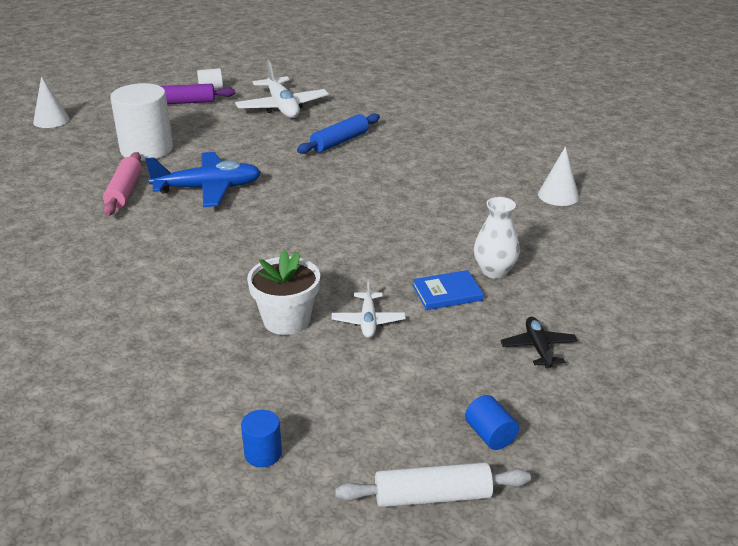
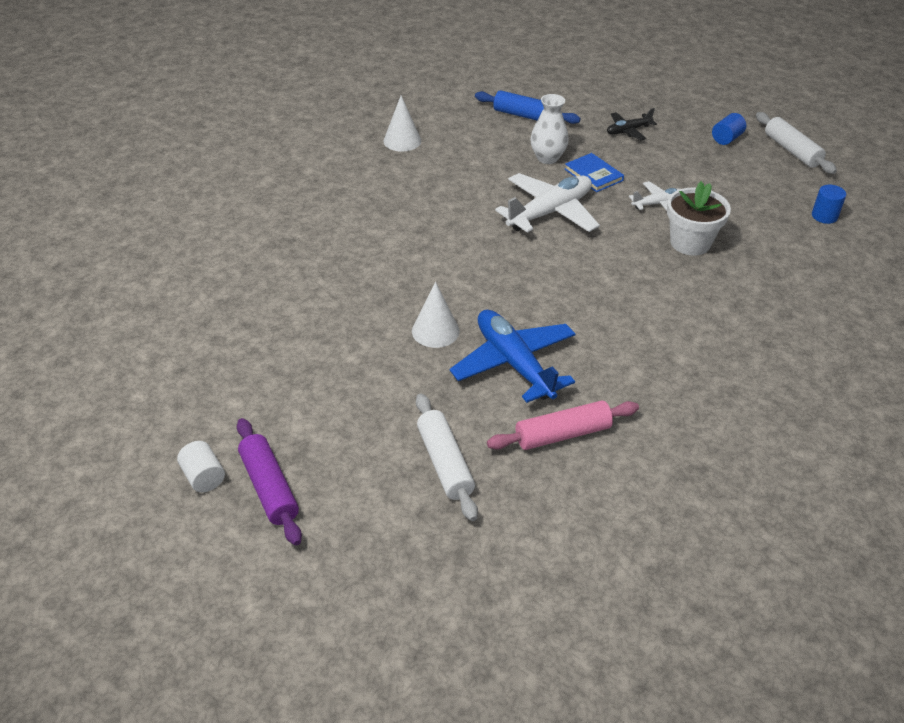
camera: 110 degrees left, 10 degrees up
(51, 120) = (398, 641): white cone -> white cone (435, 331)
(146, 149) = (445, 463): white cylinder -> white rolling pin
(282, 107) = (255, 372): white plane -> white plane (549, 212)
(340, 142) = (346, 293): blue rolling pin -> blue rolling pin (526, 116)

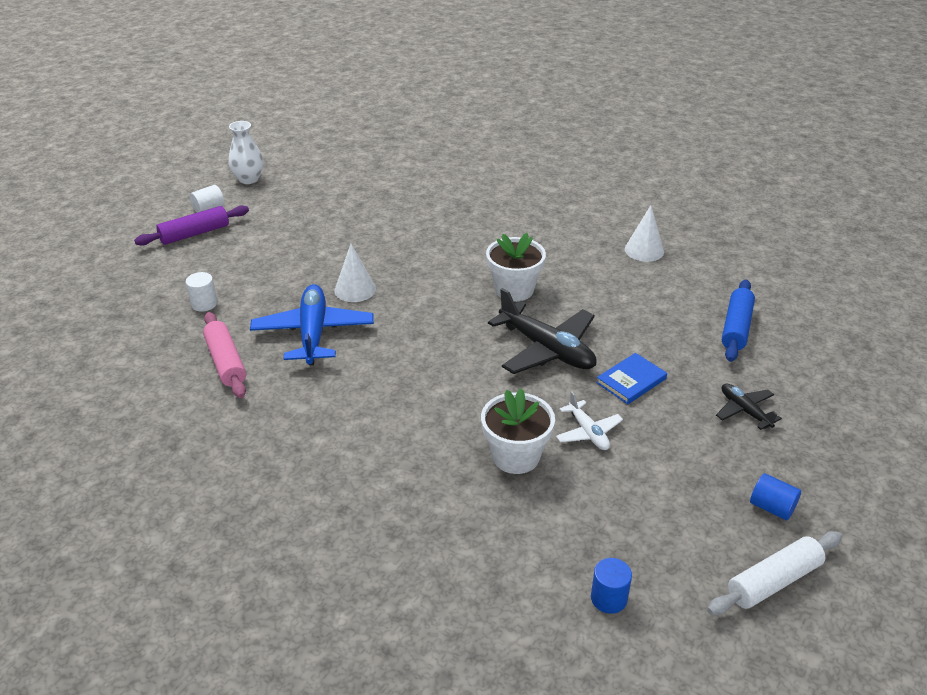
camera: 85 degrees right, 5 degrees down
(445, 463) = (204, 304): white rolling pin -> white cylinder
(454, 221) = (514, 290): none -> white flower pot
(514, 364) = (313, 333): blue plane -> blue plane turned 60 degrees counterclockwise
(547, 158) = (652, 346): white vase -> white vase (248, 179)
(549, 212) = (546, 349): white plane -> black plane

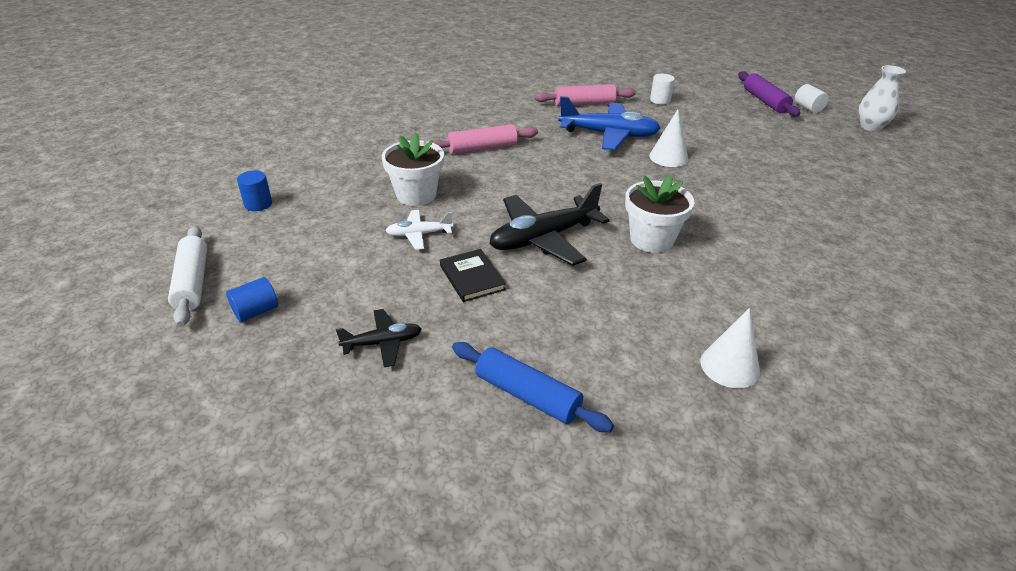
camera: 105 degrees right, 0 degrees up
(382, 428) = (482, 148): none -> pink rolling pin
(631, 381) = (472, 277): blue book -> black book

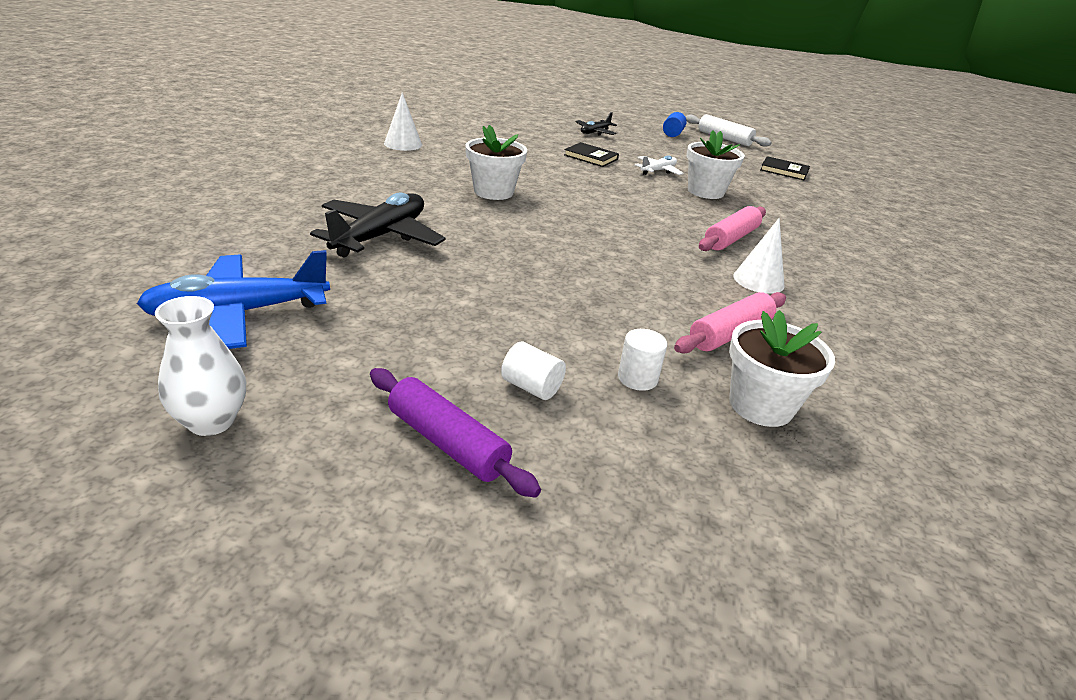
camera: 145 degrees right, 5 degrees down
(258, 204) = (784, 171): blue cylinder -> black book
(527, 395) = (504, 126): blue rolling pin -> none
(544, 238) = (575, 181): black plane -> black plane (380, 236)
(608, 135) = (635, 285): blue plane -> blue plane (239, 313)
(612, 82) = (760, 405): none -> white flower pot
(668, 157) = (538, 269): white cone -> white cone (758, 280)
(808, 108) = (348, 448): white cylinder -> white cylinder (531, 387)

